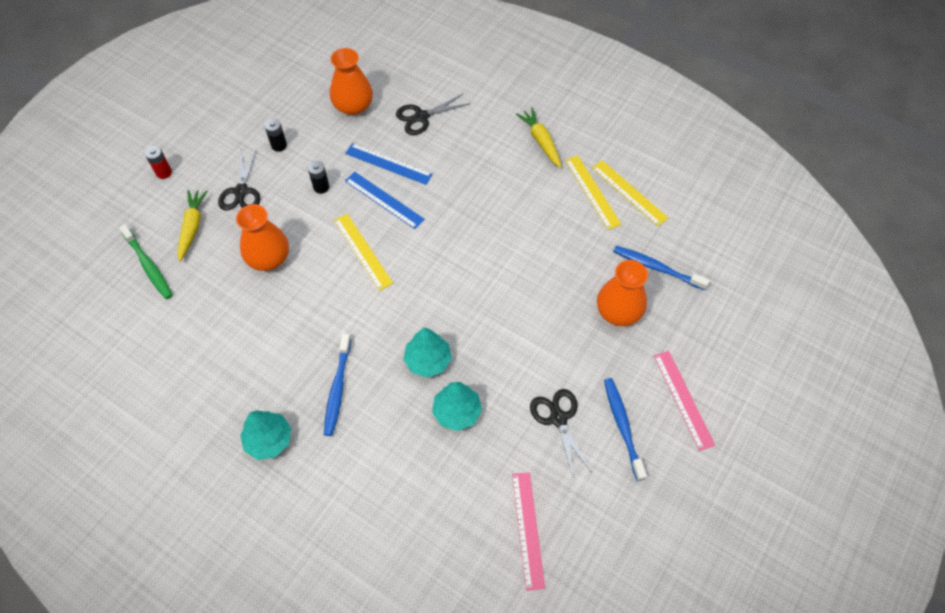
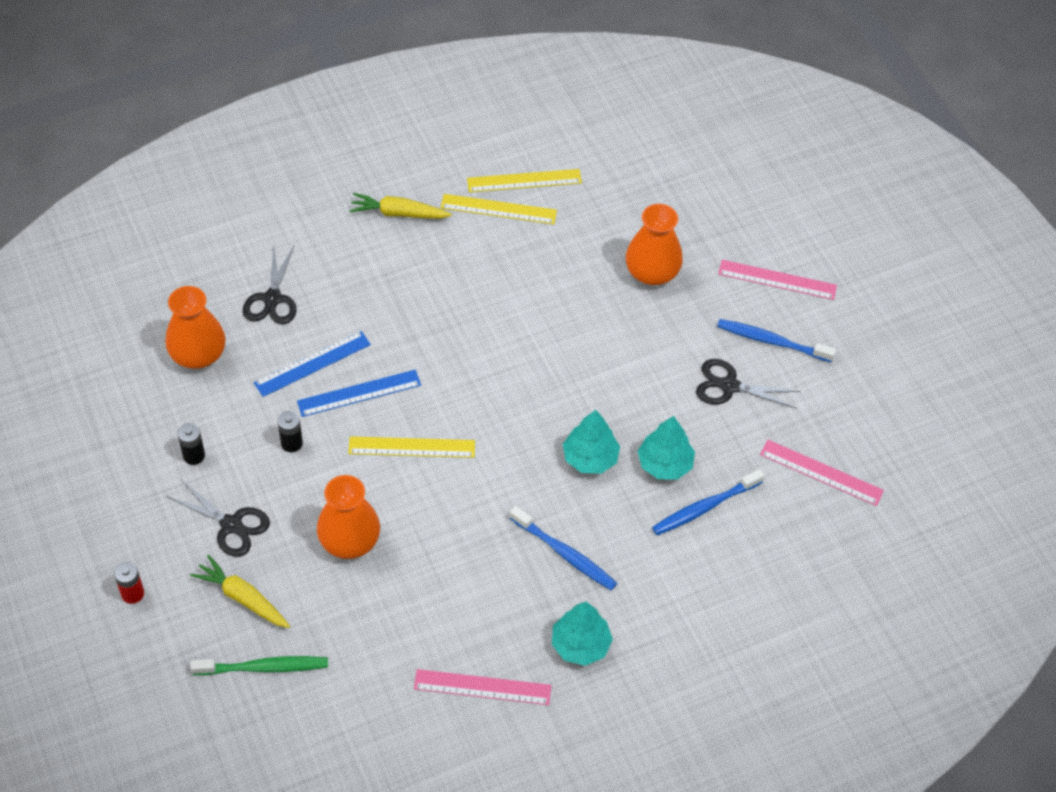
camera: 60 degrees left, 5 degrees down
(200, 397) = (482, 687): none -> pink ruler
(656, 268) = (627, 213): blue toothbrush -> blue toothbrush (704, 507)

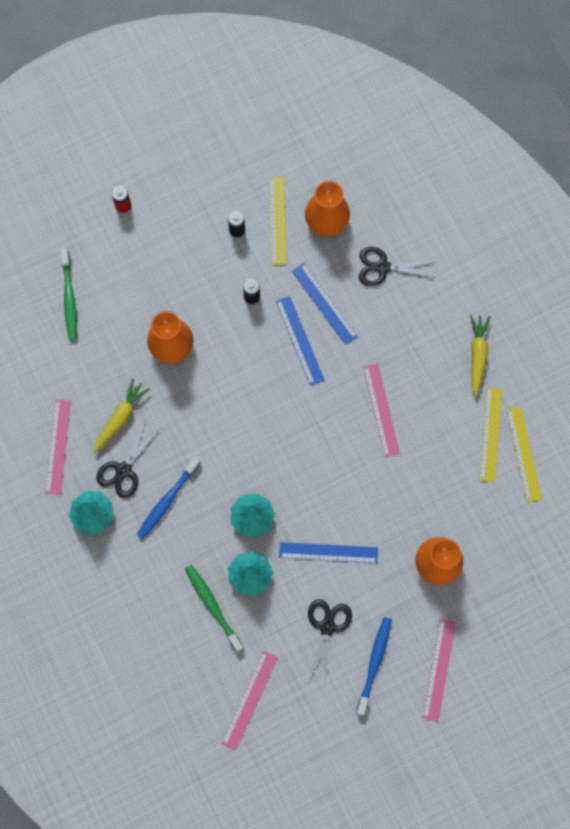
camera: 90 degrees right, 20 degrees up
(231, 525) = (180, 263): black scissors -> black scissors (124, 470)
(242, 598) = (122, 278): yellow carrot -> yellow carrot (120, 417)
(411, 447) = (254, 383): yellow ruler -> yellow ruler (278, 220)
(459, 313) = (381, 409): none -> pink ruler
(637, 379) = (328, 552): none -> blue ruler
(704, 507) = (212, 606): blue toothbrush -> green toothbrush

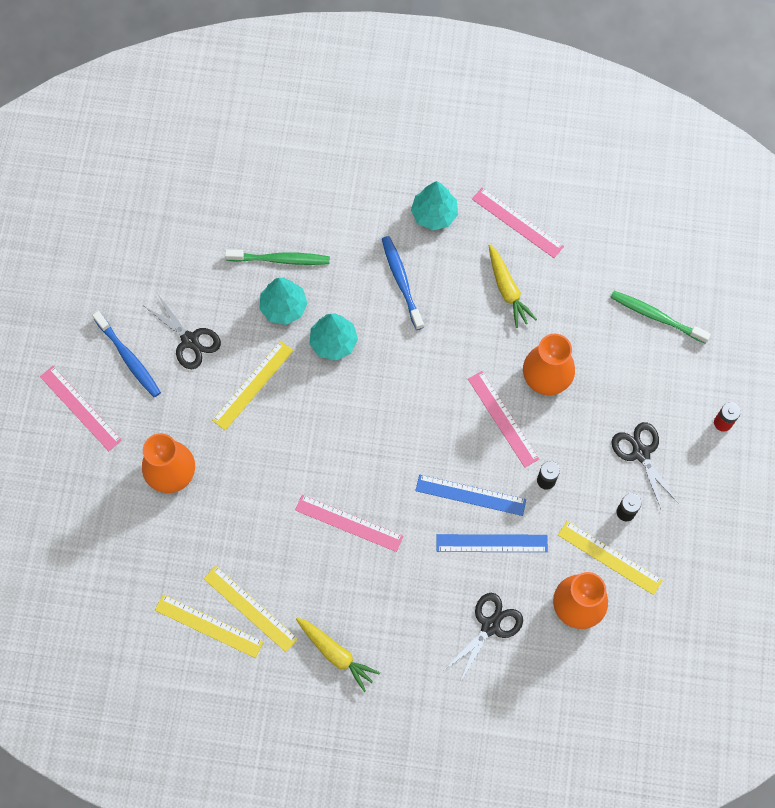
camera: 125 degrees right, 5 degrees down
(124, 470) = (456, 263): black scissors -> black scissors (641, 453)
(249, 700) = (179, 238): pink ruler -> pink ruler (503, 419)
(328, 552) = (253, 385): blue ruler -> yellow ruler

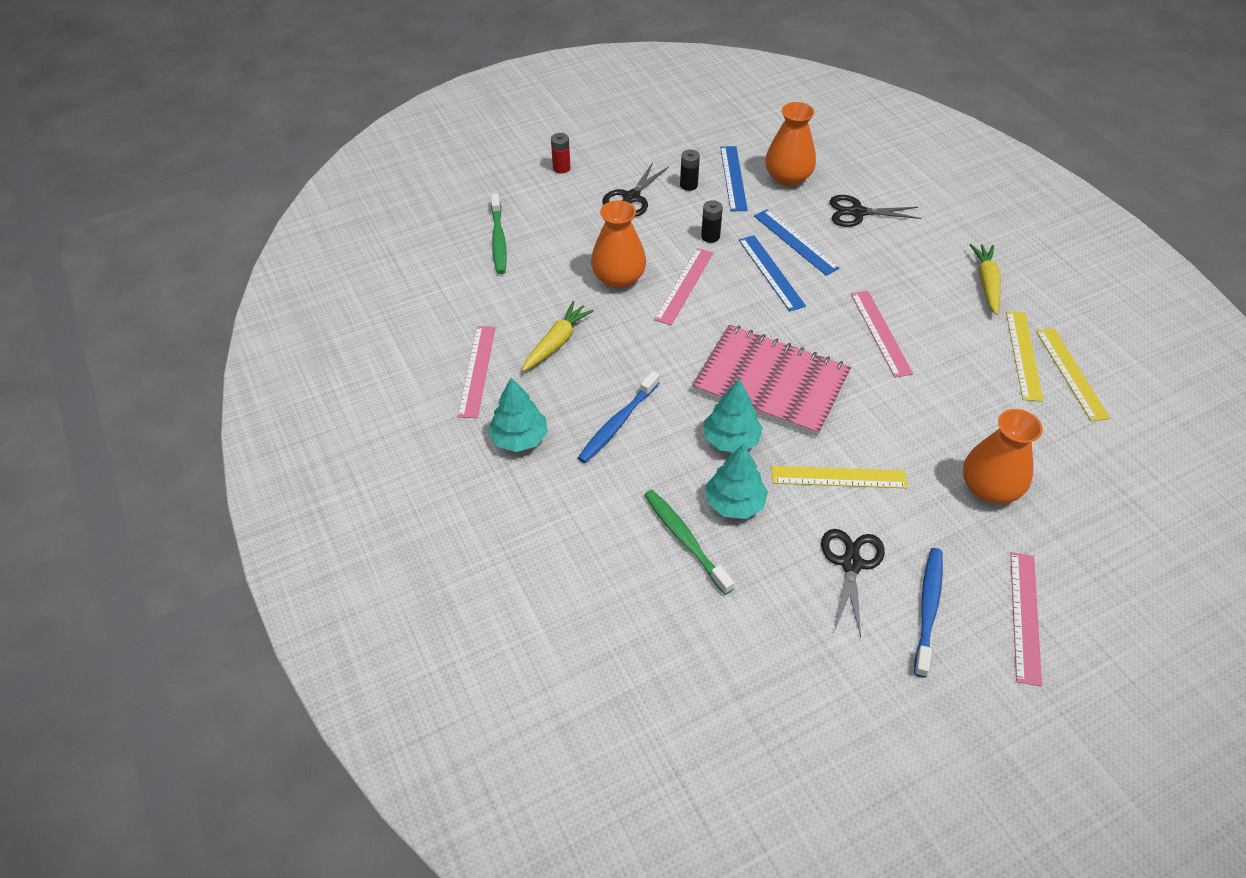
camera: 125 degrees left, 20 degrees down
(362, 406) = (771, 382): none -> pink notebook
(609, 557) = (733, 178): yellow ruler -> blue ruler

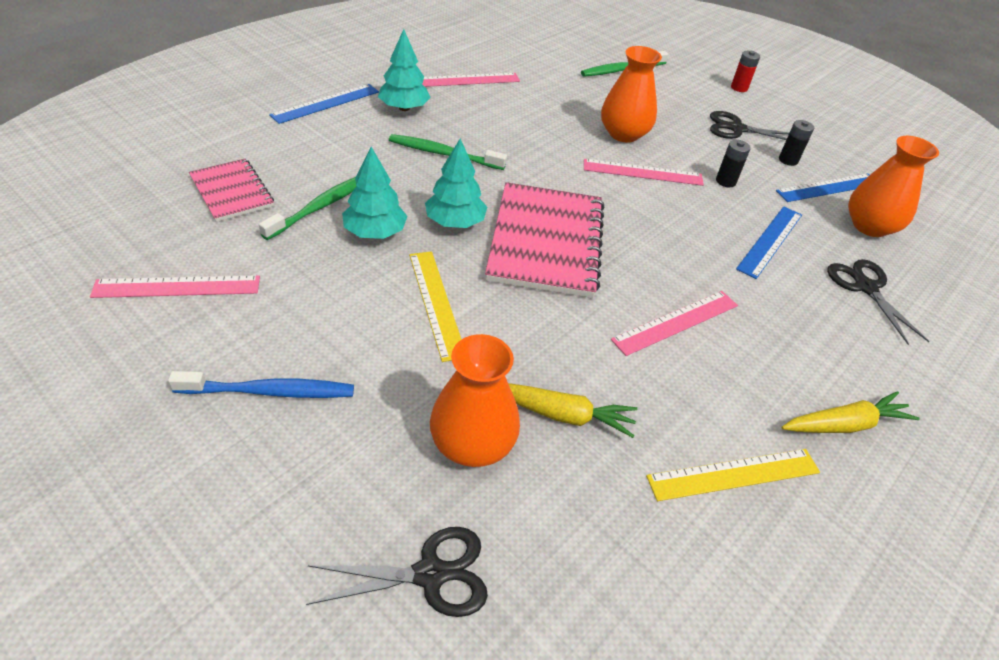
camera: 65 degrees right, 5 degrees down
(557, 342) = (521, 112): yellow carrot -> yellow carrot (562, 414)
(617, 423) = (444, 154): blue toothbrush -> green toothbrush
(643, 615) = (232, 192): none -> pink notebook
(771, 272) = (707, 227): blue ruler -> blue ruler (326, 103)
(851, 563) = (319, 322): black scissors -> black scissors (430, 574)
(1025, 616) = (273, 491): pink ruler -> pink ruler (177, 287)
(1071, 373) = (735, 538): yellow ruler -> none

